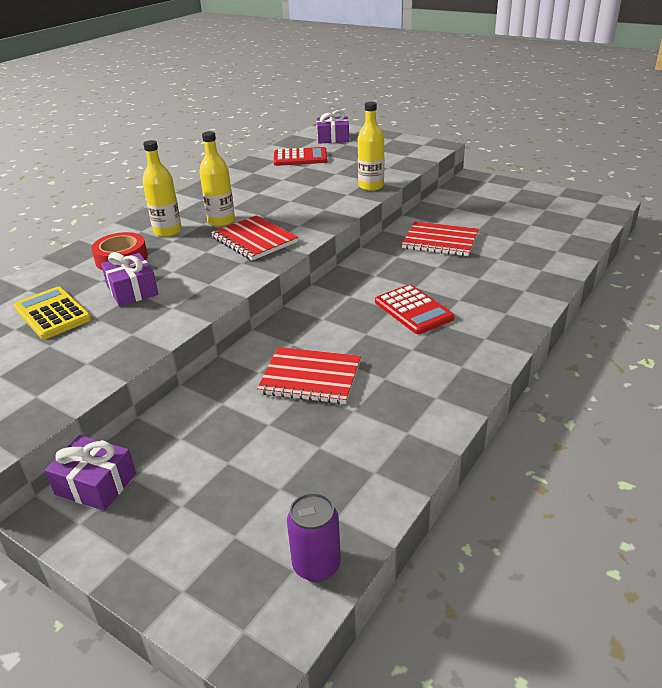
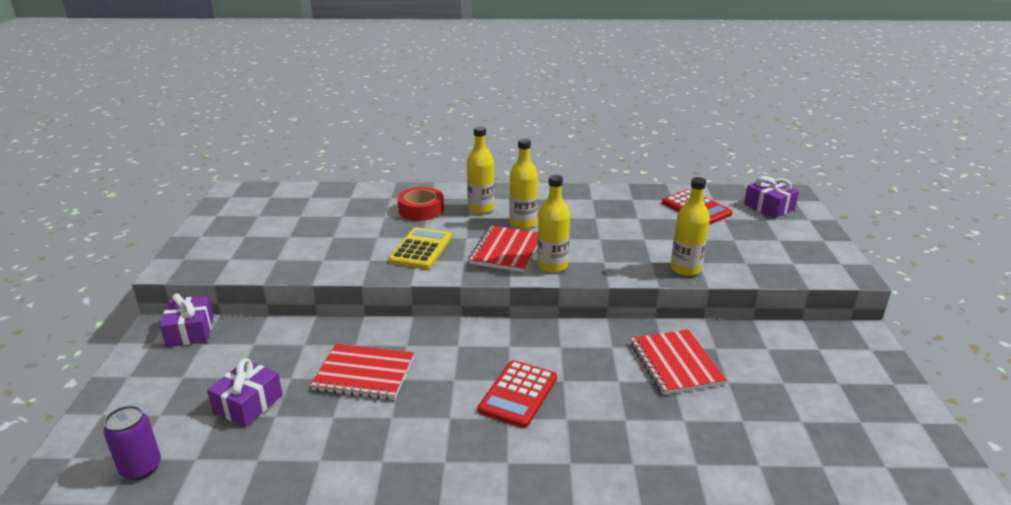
camera: 55 degrees right, 5 degrees down
(52, 314) = (327, 219): yellow calculator -> yellow calculator (421, 249)
(132, 290) = (380, 234): purple gift -> purple gift (248, 403)
(303, 229) = (552, 266): none -> yellow bottle
(310, 378) = (364, 374): red notebook -> red notebook turned 60 degrees counterclockwise

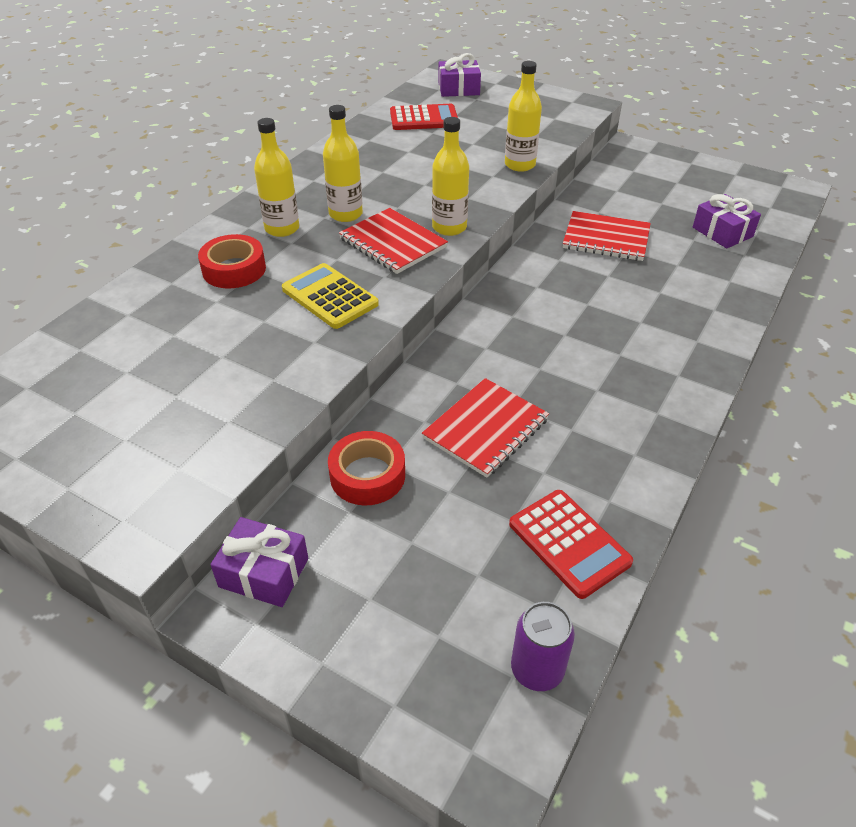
camera: 60 degrees left, 15 degrees up
(248, 403) = (474, 541): purple gift -> purple gift (722, 232)
(289, 339) = (367, 475): none -> red tape
(518, 394) = (590, 336): red calculator -> red calculator (569, 543)

